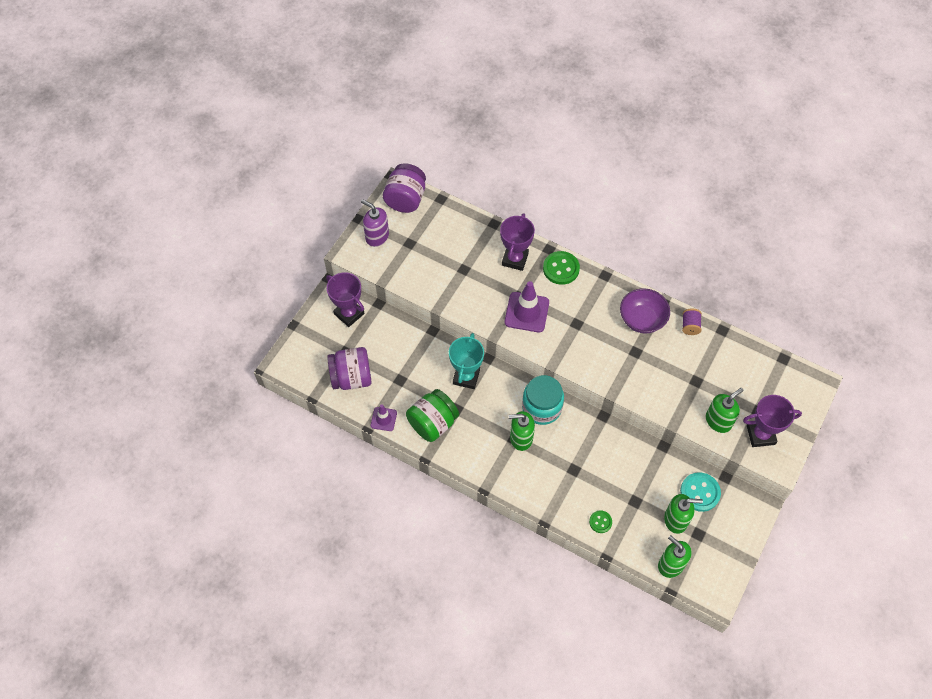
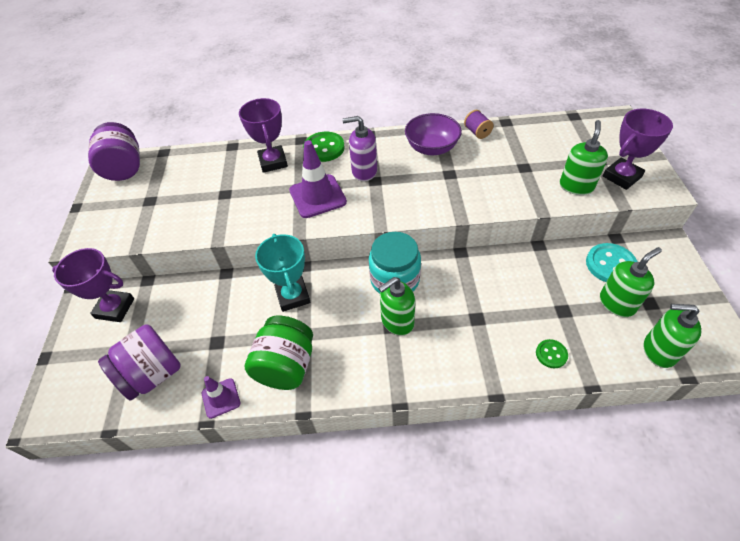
camera: 30 degrees left, 10 degrees down
(377, 237) = (107, 212): purple soap dispenser -> purple soap dispenser (364, 171)

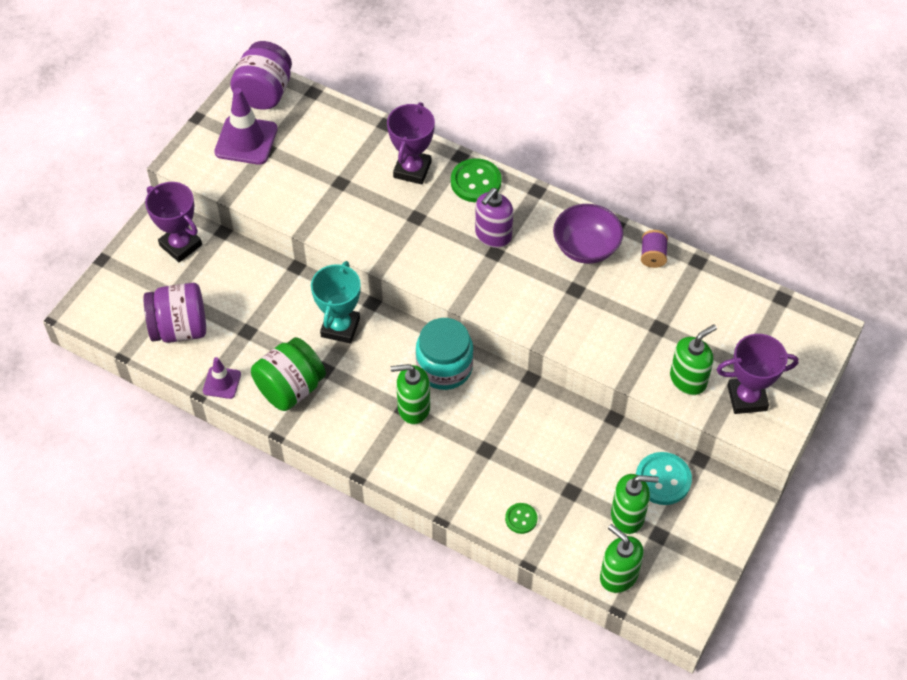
camera: 30 degrees right, 5 degrees up
(317, 196) = (425, 238): purple traffic cone -> purple traffic cone (246, 140)
(364, 171) = (493, 235): purple soap dispenser -> purple soap dispenser turned 90 degrees counterclockwise

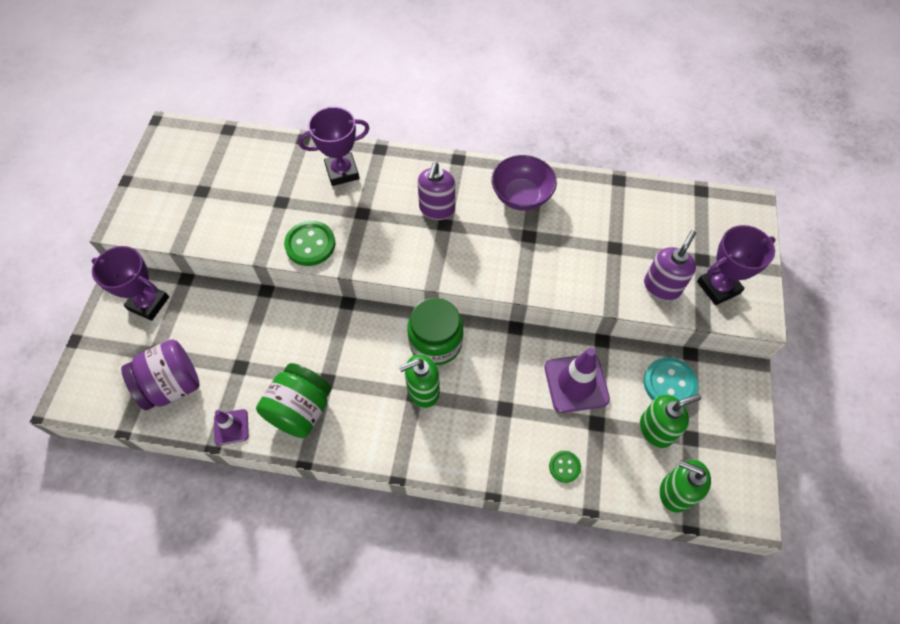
camera: 20 degrees left, 5 degrees up
(246, 140) = (179, 188): purple traffic cone -> purple traffic cone (576, 383)
(264, 93) = (183, 141): purple jar -> none
(340, 327) = (326, 335): turquoise trophy -> none
(412, 170) = (342, 172): purple trophy -> purple trophy turned 75 degrees clockwise
(444, 367) = (436, 342): turquoise jar -> green jar
(476, 182) = (402, 167): green button -> green button (310, 244)
(653, 256) = (580, 186): purple spool -> none
(688, 380) = (662, 287): green soap dispenser -> purple soap dispenser

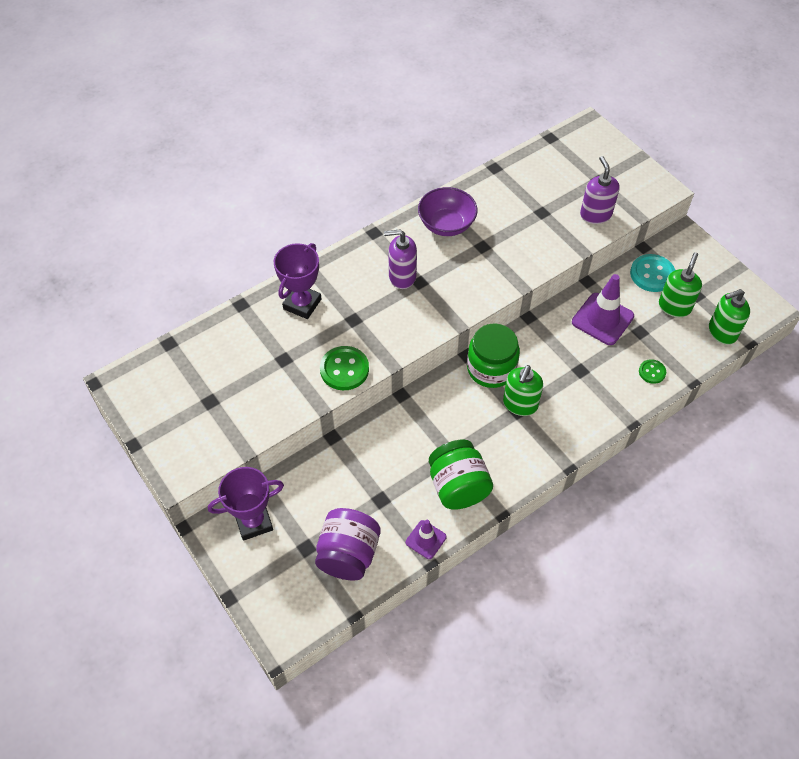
camera: 45 degrees left, 5 degrees down
(437, 209) = (402, 276): purple soap dispenser -> purple soap dispenser turned 120 degrees clockwise
(718, 287) = (625, 190): purple trophy -> none

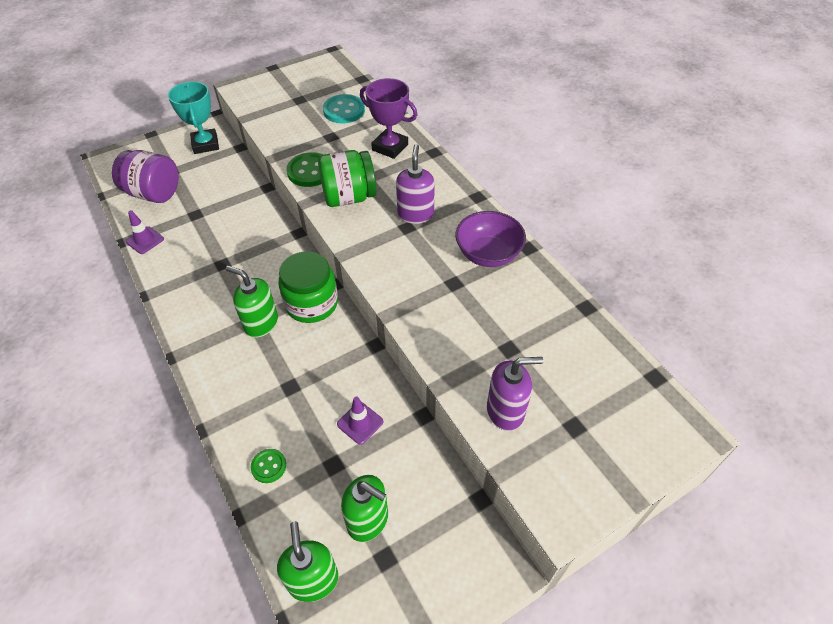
camera: 95 degrees right, 5 degrees down
(253, 522) = (205, 144): purple trophy -> turquoise trophy
(458, 487) = (186, 266): green jar -> green jar (349, 197)
(602, 319) = (360, 423): purple traffic cone -> purple traffic cone, size x0.57
(652, 274) = (428, 501): turquoise button -> turquoise button (344, 110)

